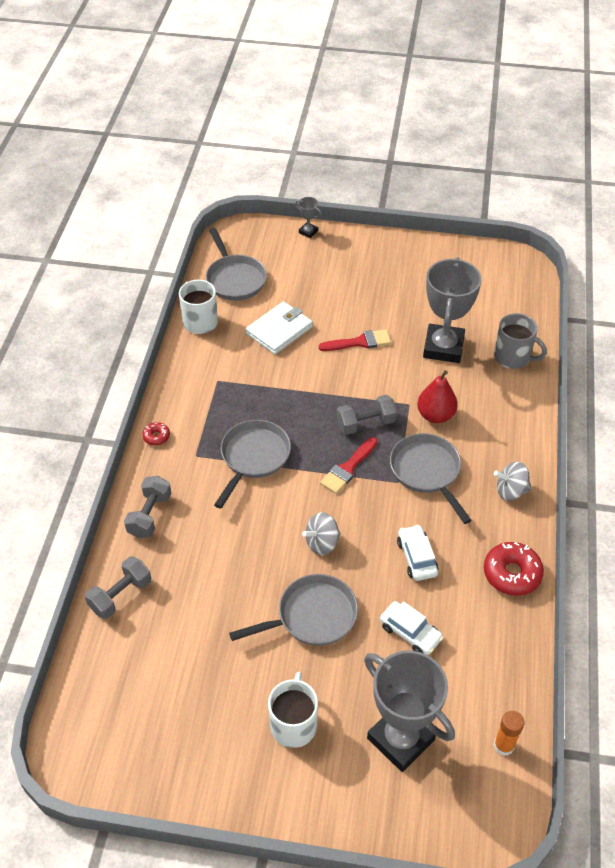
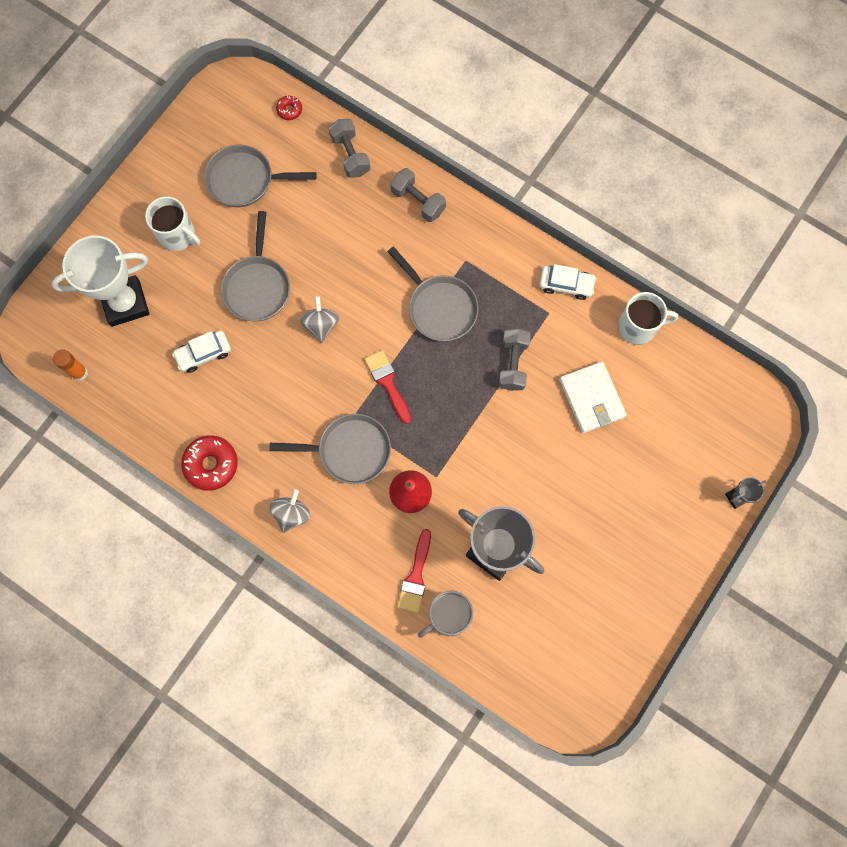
camera: 115 degrees right, 25 degrees up
(156, 436) = (503, 235): red donut -> red donut (289, 110)
(235, 279) = (689, 386): grey pan -> grey pan (245, 180)
(359, 342) = (539, 470): red brush -> red brush (415, 576)
(366, 424) = (431, 424): grey dumbbell -> grey dumbbell (513, 364)
(400, 739) = (125, 303): grey trophy -> white trophy
(417, 557) = (267, 394): white car -> white car (566, 284)

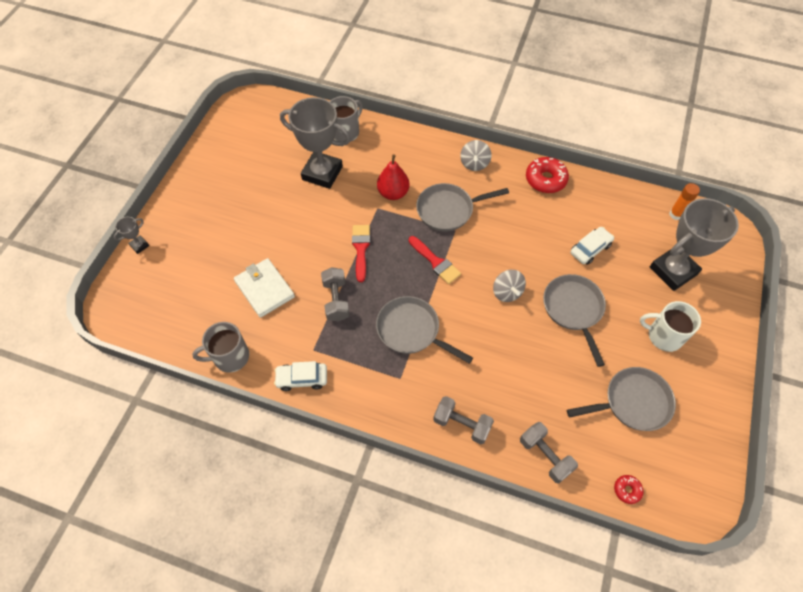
camera: 165 degrees right, 15 degrees down
(125, 303) = (673, 271): white trophy -> grey trophy
(415, 576) = (374, 148): red brush -> red brush (361, 249)
(638, 327) = (230, 357): white mug -> grey mug

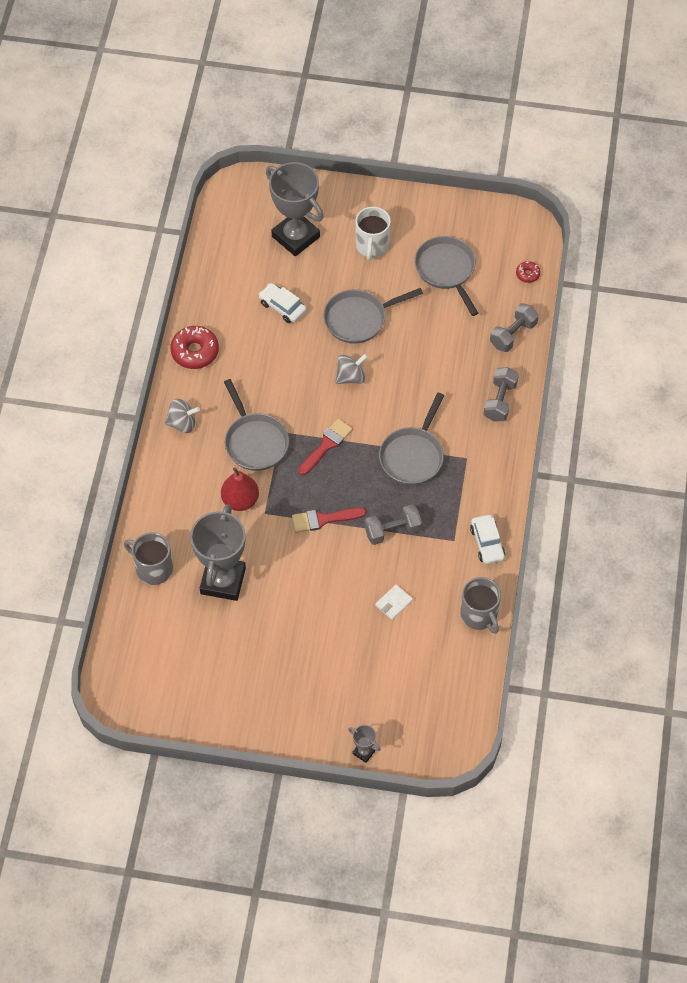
camera: 100 degrees left, 0 degrees up
(264, 289) = (393, 603): white wallet -> white wallet, size x0.53
(676, 214) = (223, 232): orange glue stick -> none

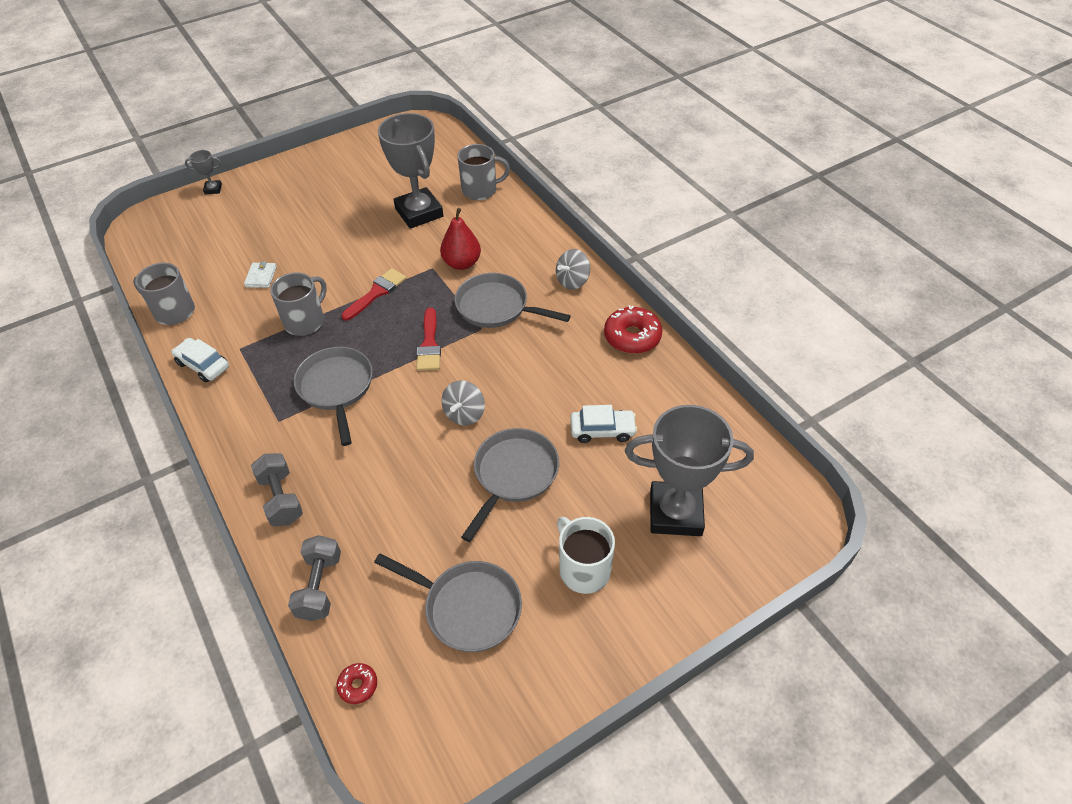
camera: 140 degrees right, 10 degrees down
(392, 531) = (305, 321): grey dumbbell -> grey mug

